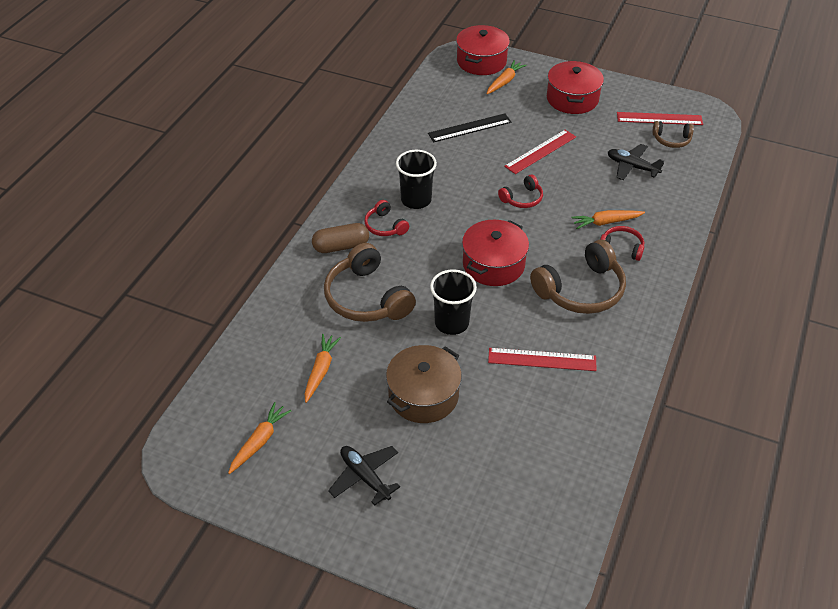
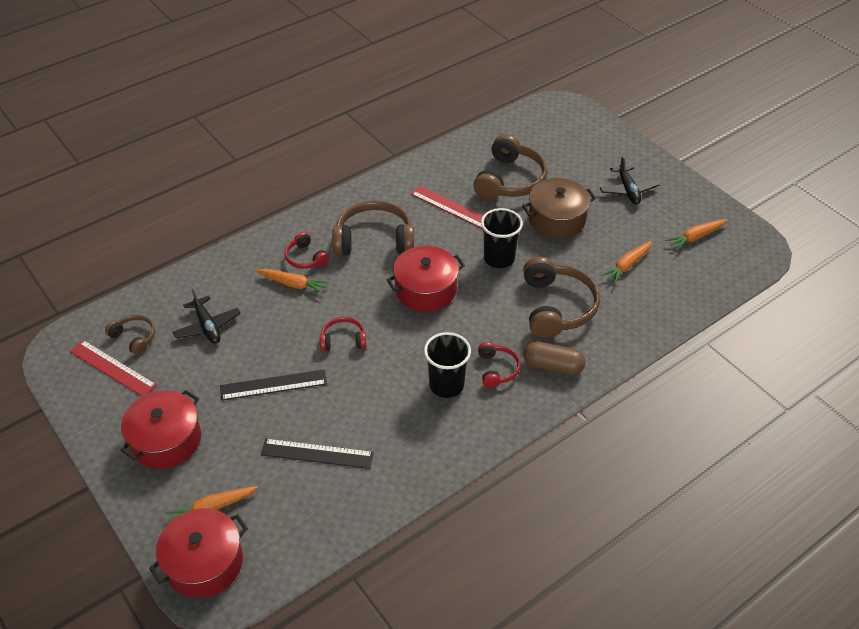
camera: 150 degrees left, 0 degrees up
(508, 425) = (509, 180): none -> brown headphones
(540, 151) = (273, 385): red ruler -> black ruler

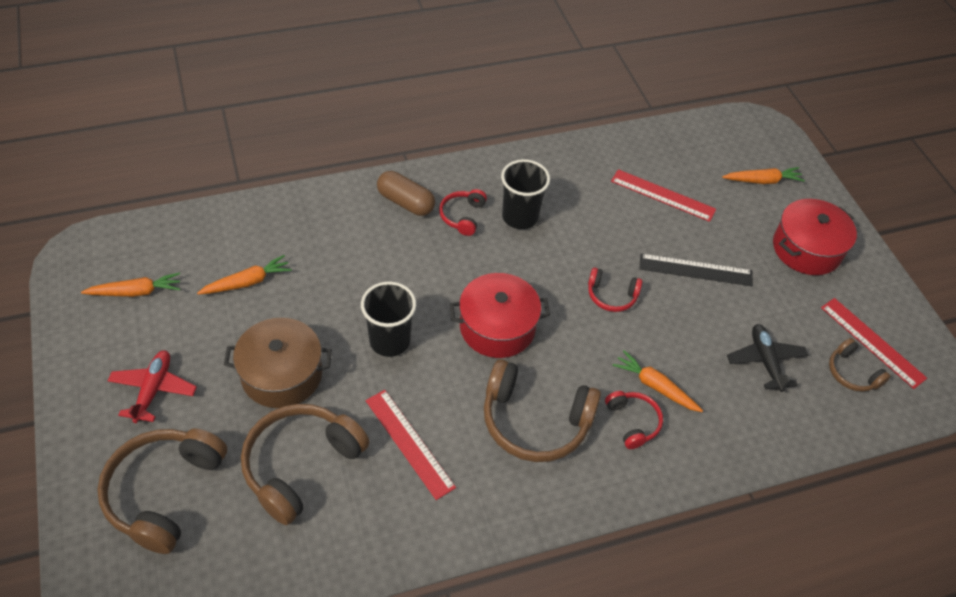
camera: 165 degrees left, 5 degrees up
(204, 563) = (769, 146): red pot -> none
(317, 453) = (662, 195): black ruler -> red ruler
(556, 307) = (362, 260): brown headphones -> brown headphones (165, 492)
(628, 190) = (153, 390): black plane -> red plane

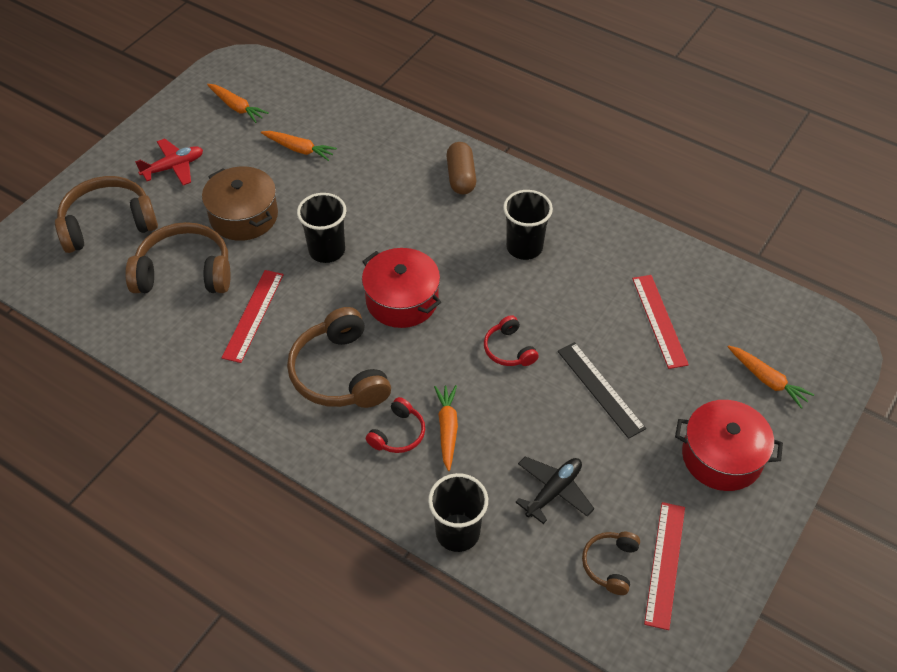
camera: 55 degrees right, 0 degrees up
(463, 216) = (485, 215): red headphones -> none
(758, 447) = (457, 532): none -> black cup

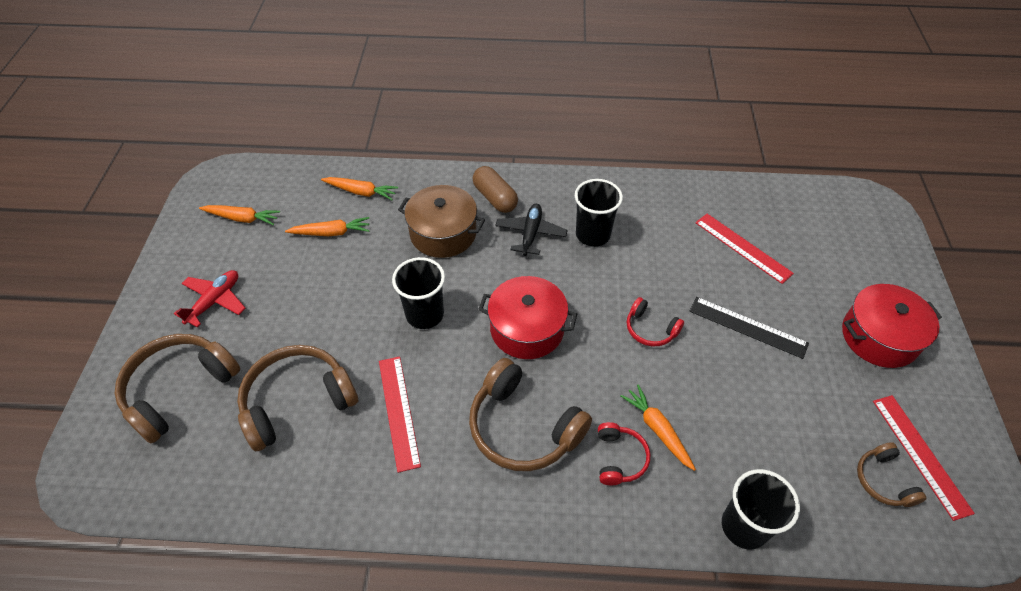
camera: 30 degrees left, 0 degrees up
(244, 216) = (320, 318): brown pot -> brown pot (443, 233)
(553, 491) = (787, 439): black plane -> black plane (530, 234)
(767, 380) = (855, 258): orange carrot -> orange carrot (361, 192)

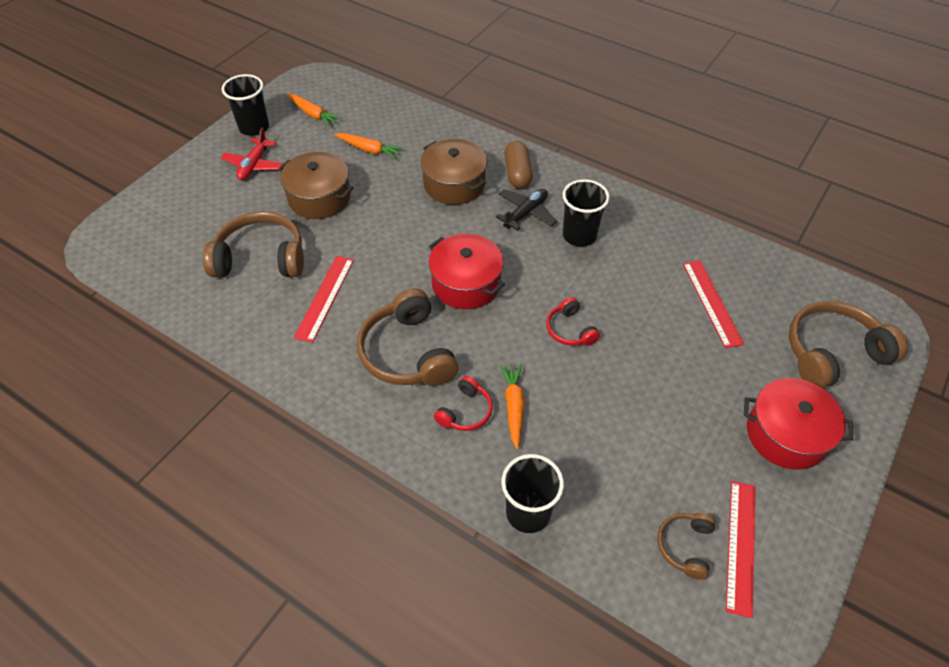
camera: 30 degrees right, 0 degrees up
(179, 390) = (191, 214): brown headphones -> brown headphones (833, 353)
(214, 301) = (254, 165): red plane -> red plane turned 135 degrees clockwise
(315, 306) = (319, 198): none -> brown pot
(361, 192) = (413, 128): orange carrot -> none
(425, 314) = (394, 238): black cup -> black cup (254, 127)
(748, 327) = (661, 368): black ruler -> none

